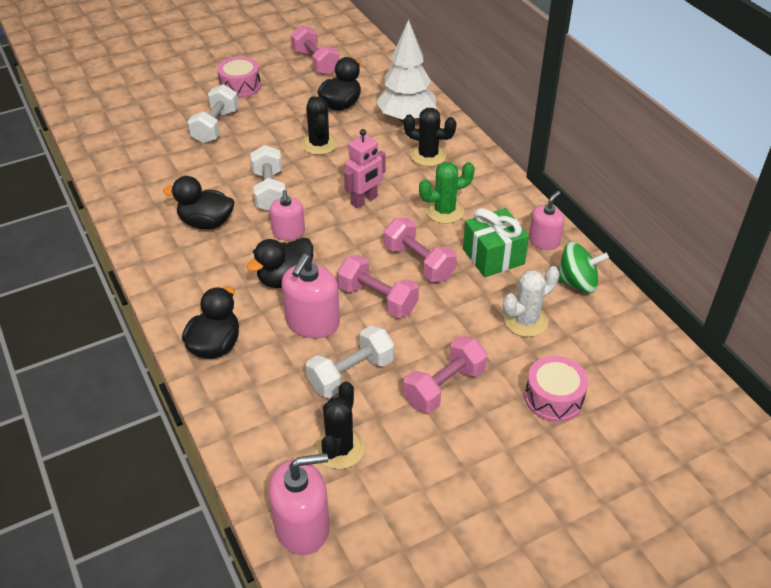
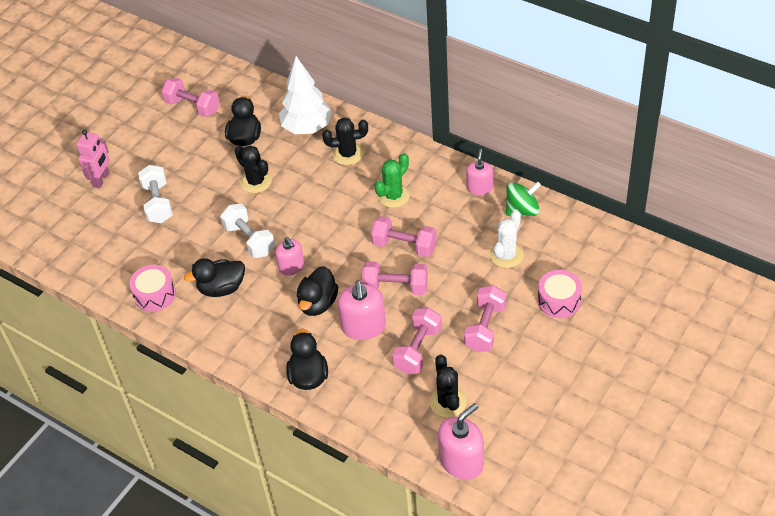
camera: 25 degrees left, 5 degrees up
(240, 86) = (147, 157): pink drum -> pink drum (155, 295)
(351, 374) = (418, 349): white dumbbell -> pink dumbbell
(364, 200) = (328, 214): pink robot -> pink robot (101, 180)
(493, 256) = (453, 216): green gift -> none

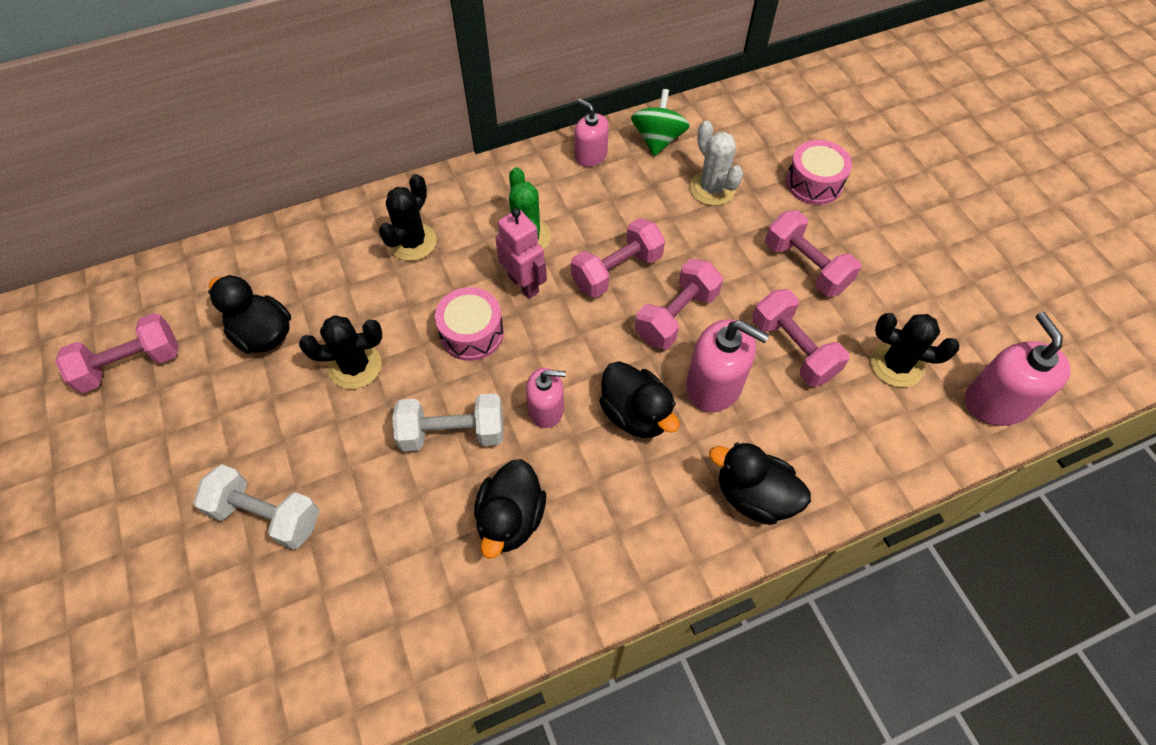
camera: 60 degrees left, 10 degrees up
(101, 180) = (132, 573): pink robot -> pink robot (524, 284)
(155, 295) = (444, 622): pink drum -> pink drum (472, 333)
(307, 128) = (322, 258): white tree -> none

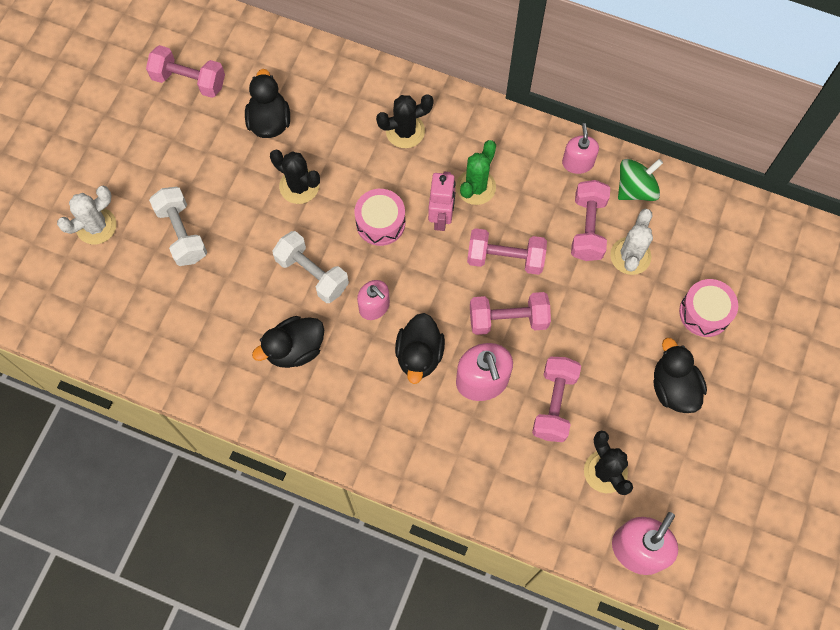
camera: 45 degrees right, 10 degrees up
(148, 597) = (96, 226): none -> white cactus
(754, 496) = (432, 460): black duck -> black duck (673, 387)
(806, 266) = (627, 362): pink dumbbell -> pink dumbbell (588, 228)

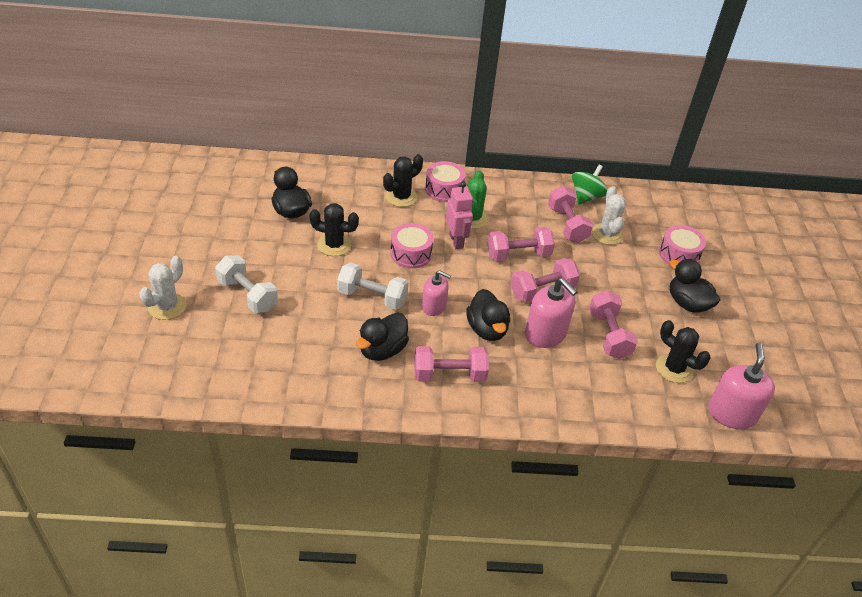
camera: 25 degrees left, 25 degrees down
(189, 81) = (212, 199): pink dumbbell -> pink dumbbell (449, 375)
(462, 132) = (444, 189): none -> pink drum
(578, 162) = (537, 190): pink soap dispenser -> none

